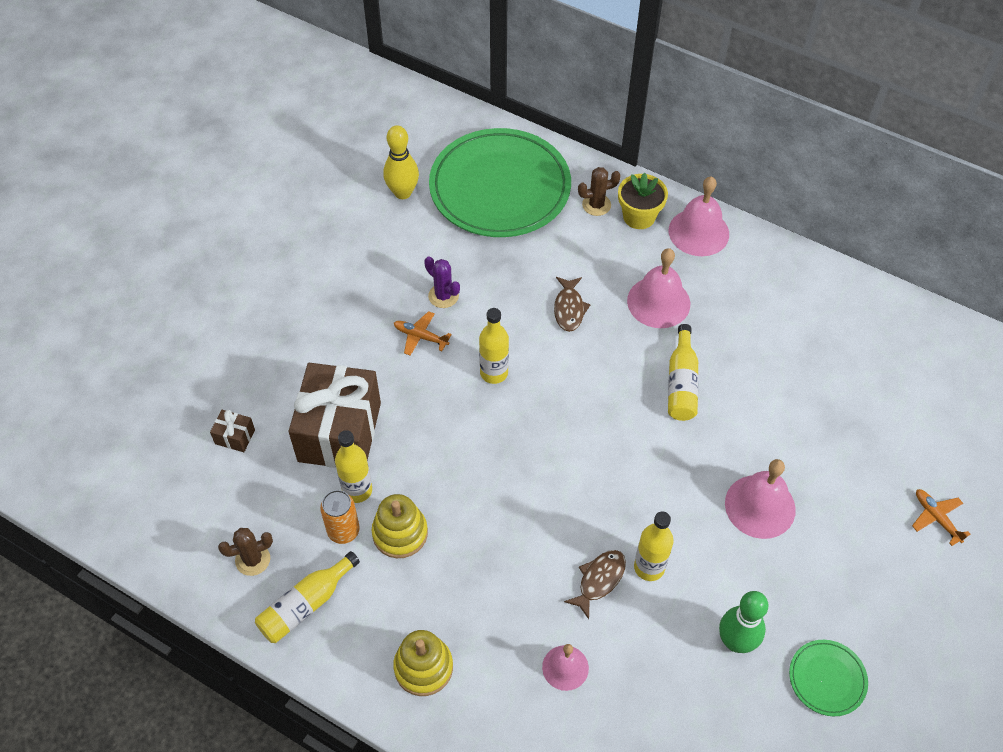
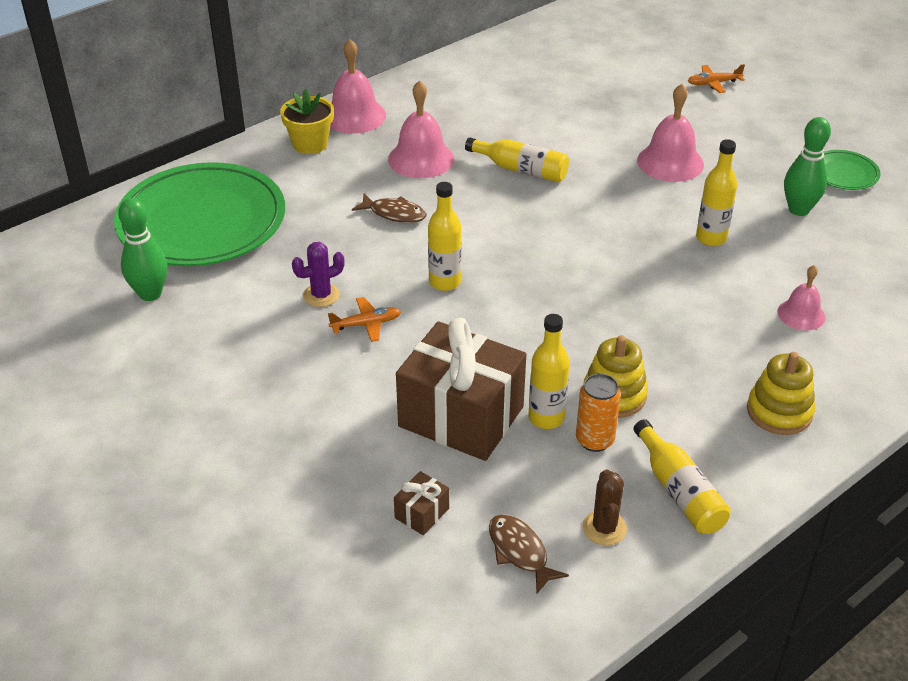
camera: 70 degrees left, 15 degrees down
(403, 192) = (150, 294): yellow bowling pin -> green bowling pin
(420, 336) = (366, 324): orange plane -> orange plane turned 150 degrees counterclockwise
(596, 205) = (275, 165): brown cactus -> none
(599, 580) = (715, 271): brown fish -> brown fish (520, 552)

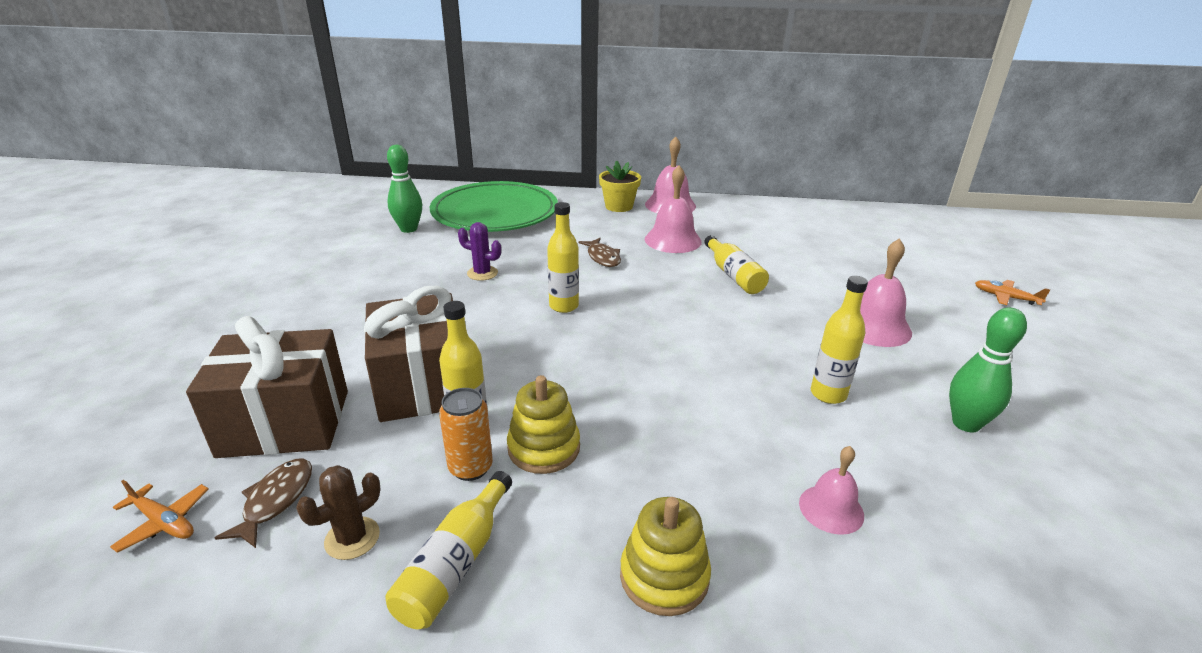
camera: 45 degrees right, 10 degrees down
(366, 324) = (475, 300): orange plane -> orange plane (163, 522)
(422, 513) = (285, 423): brown gift -> brown gift, size x2.49
(844, 173) = (1073, 424): green plate -> none

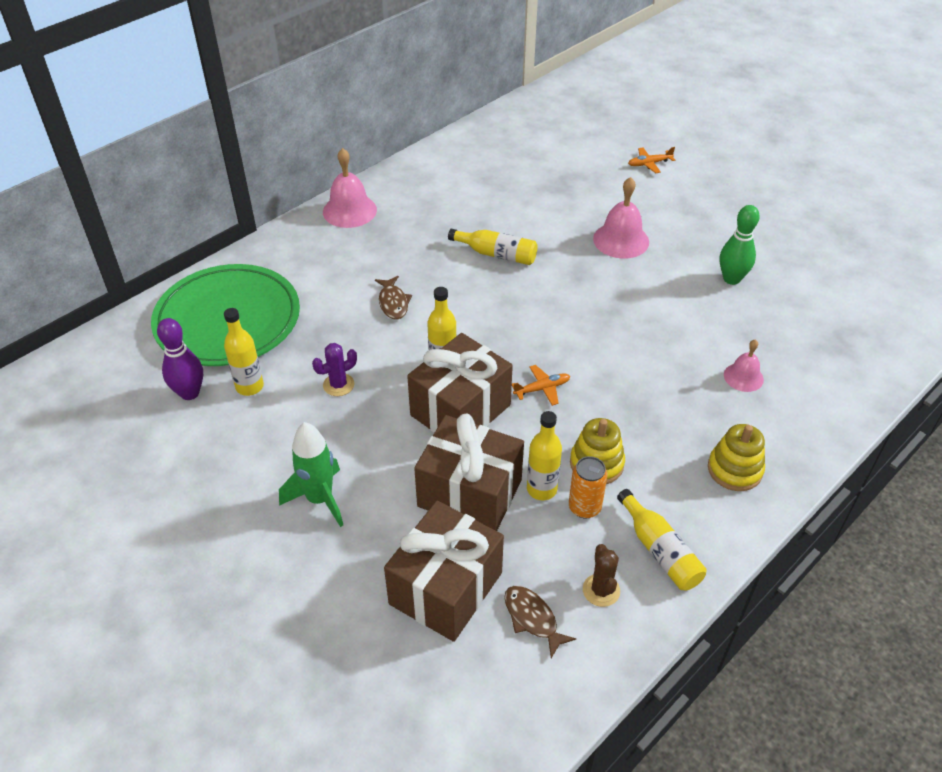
camera: 50 degrees left, 15 degrees up
(163, 522) = (504, 686): orange plane -> orange plane (542, 389)
(347, 316) = (320, 499): none -> green rocket
(409, 229) = (189, 393): green bowling pin -> purple bowling pin
(521, 336) = (460, 410): none -> brown gift
(602, 257) = (393, 303): brown fish -> brown fish turned 60 degrees clockwise
(619, 206) = (314, 240): yellow flower pot -> none
(673, 240) = (411, 249): pink bell -> none
(828, 394) = (662, 310): yellow bottle -> yellow bottle (249, 387)

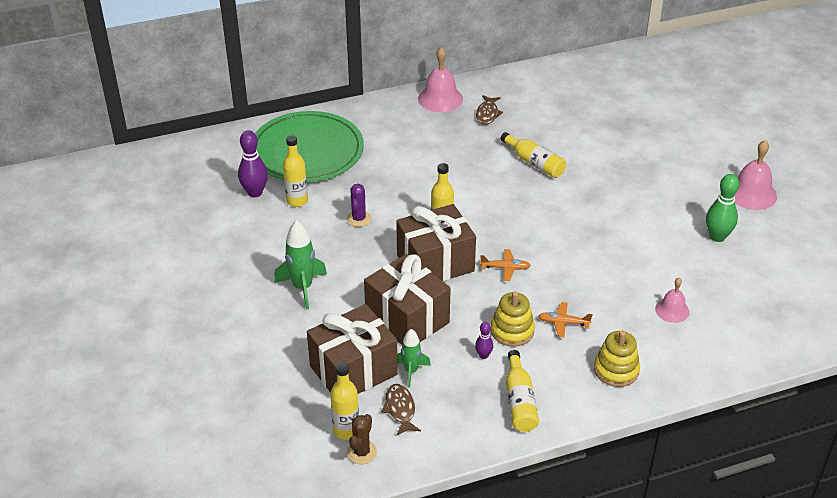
camera: 25 degrees right, 5 degrees down
(338, 385) = (359, 219): purple cactus -> purple cactus turned 75 degrees counterclockwise
(393, 303) = (432, 175): brown fish -> brown fish (487, 114)
(515, 561) = (411, 371): none -> green rocket
(541, 489) = (460, 333): yellow bottle -> yellow bottle (346, 430)
(584, 507) = (483, 355): orange can -> purple bowling pin
(601, 590) = (459, 410): brown cactus -> brown cactus (361, 452)
(621, 240) = (644, 181): pink bell -> pink bell (751, 193)
(649, 164) = (712, 128): orange plane -> orange plane (563, 323)

